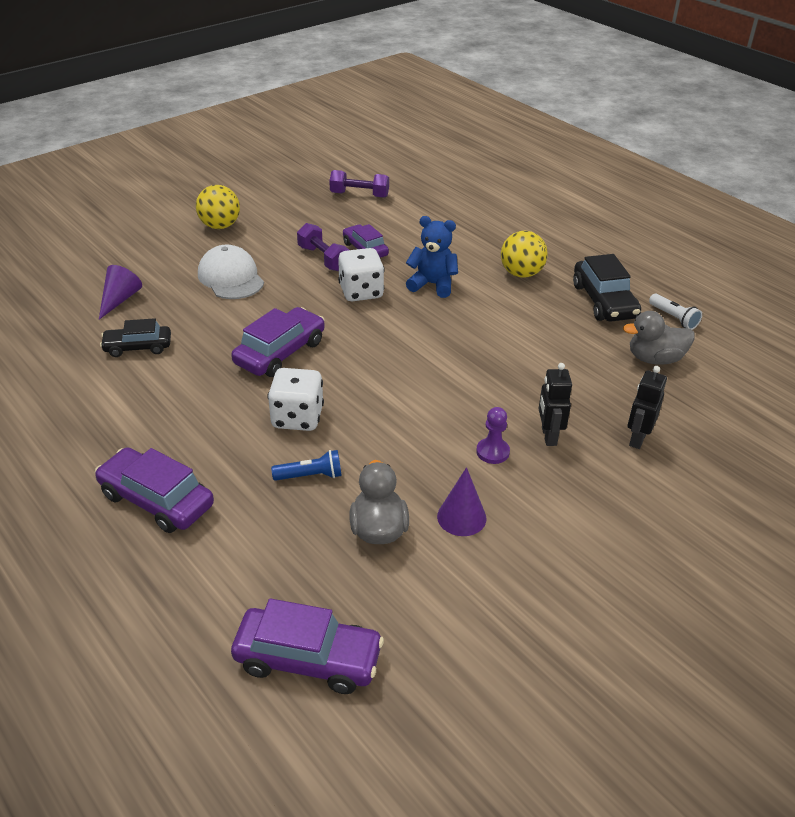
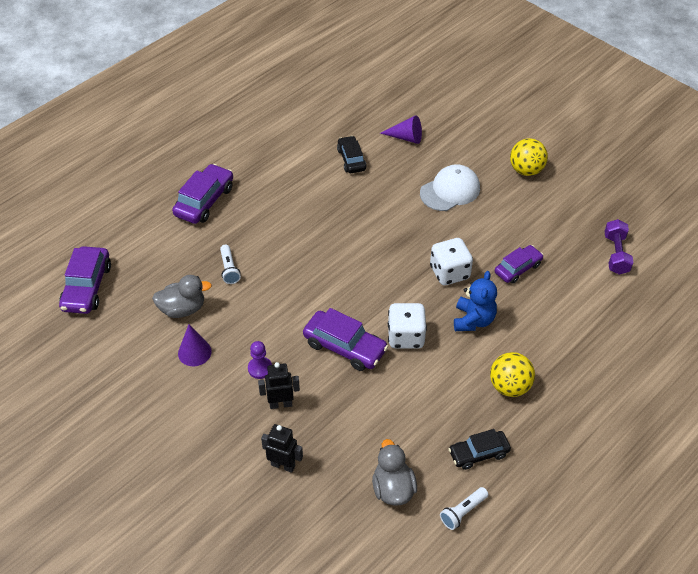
camera: 85 degrees right, 10 degrees up
(280, 352) = (358, 234): purple car -> purple car (344, 347)
(297, 418) = (286, 254): white dice -> white dice (406, 336)
(310, 476) = (229, 269): blue flashlight -> white flashlight
(323, 259) = (494, 242): purple dumbbell -> none
(604, 301) = (478, 453): black car -> black car, size x0.66

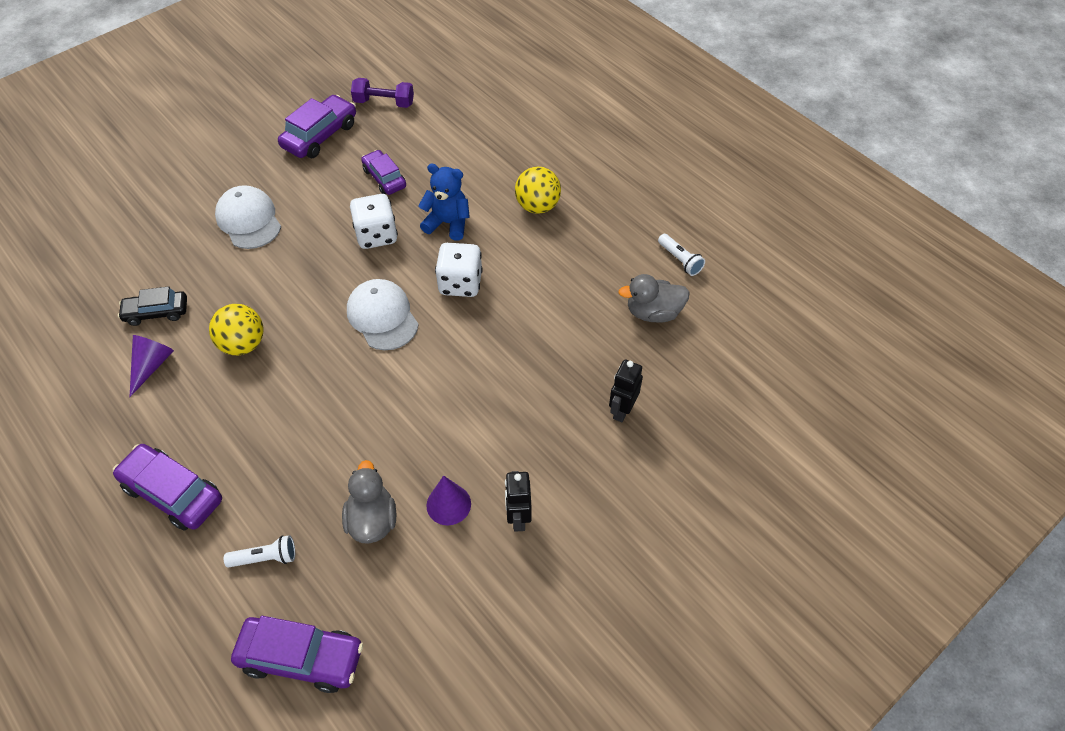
camera: 85 degrees left, 5 degrees up
(229, 269) = (314, 462): white flashlight -> white flashlight (265, 558)
(260, 368) = (485, 429): purple pawn -> none
(280, 404) = (539, 409): black robot -> black robot (518, 518)
(344, 347) = (465, 341): purple car -> purple car (320, 135)
(363, 289) = (382, 316): none -> white cap
(406, 137) = (139, 252): purple cone -> purple cone (151, 365)
(478, 453) = (615, 240): black car -> none
(526, 170) = (240, 150): yellow ball -> yellow ball (243, 344)

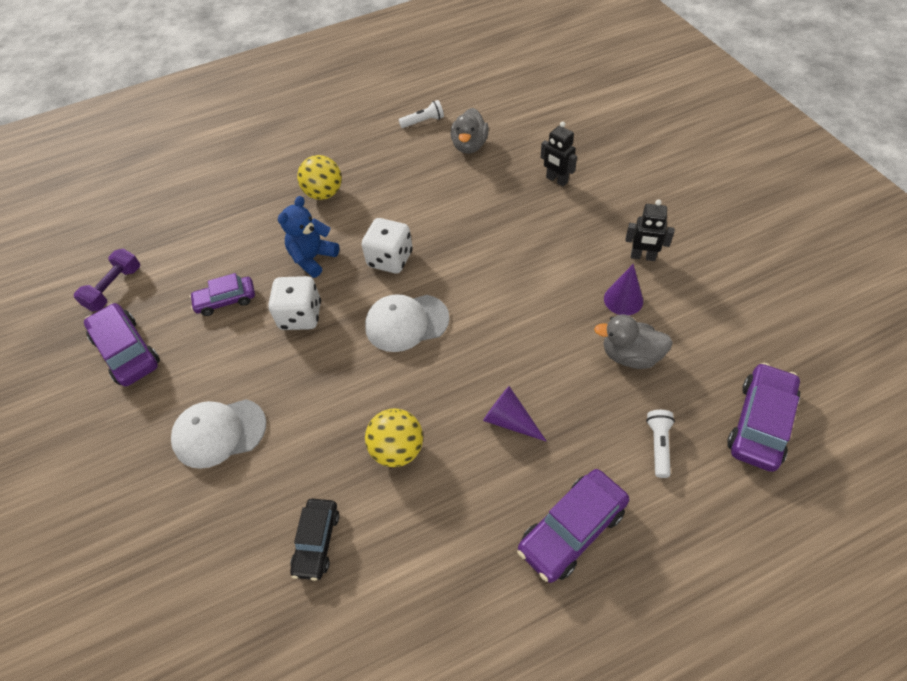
camera: 70 degrees left, 0 degrees up
(151, 365) = (395, 549): purple cone -> purple cone (509, 420)

